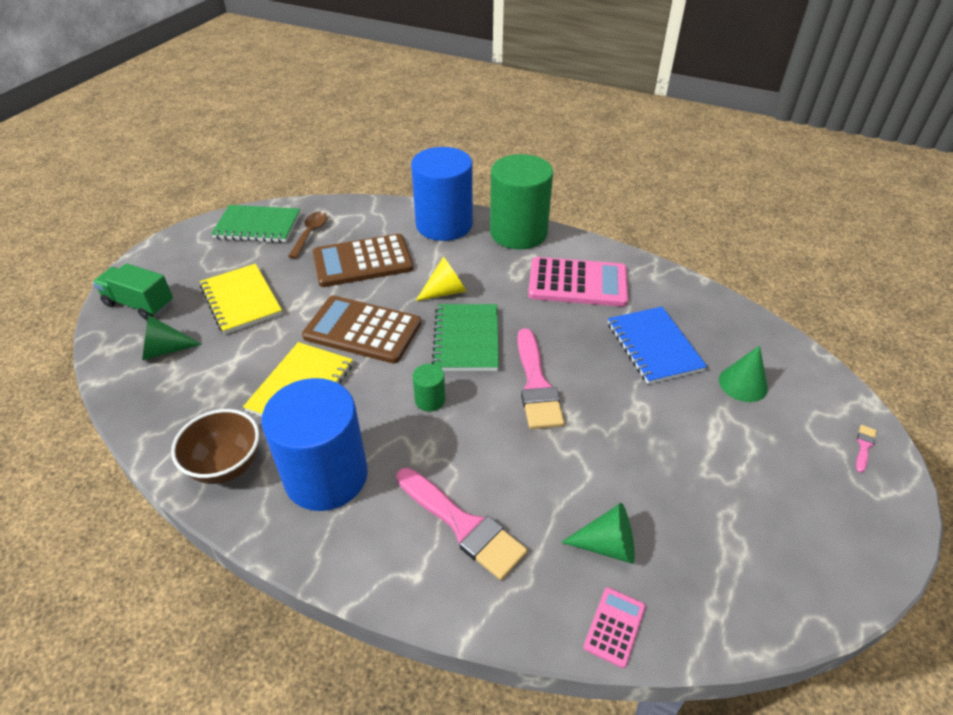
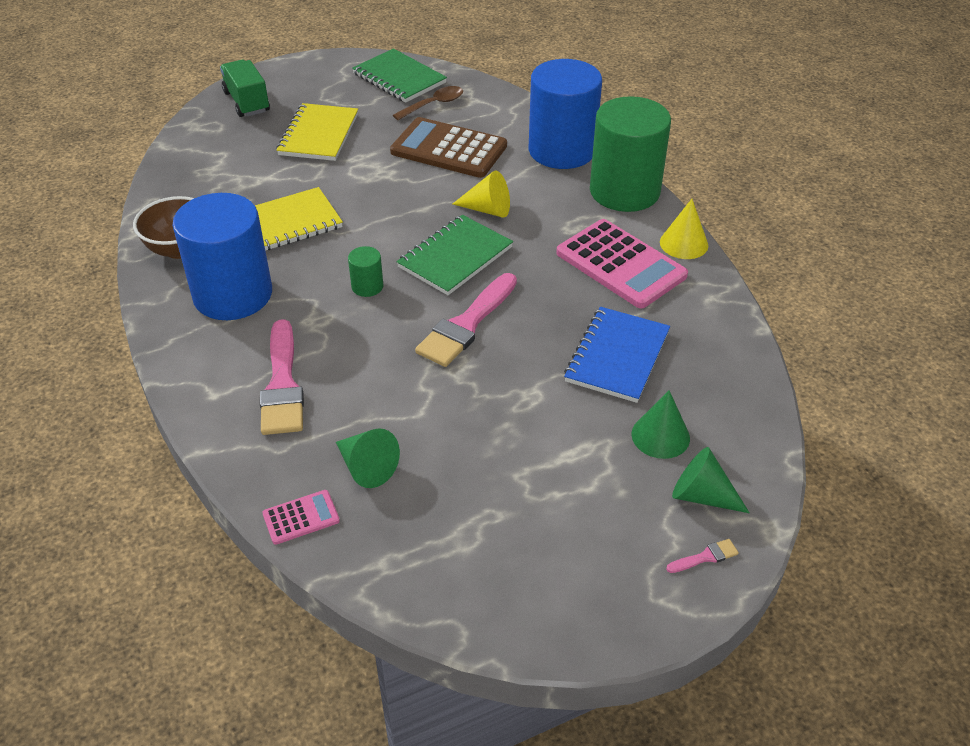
camera: 40 degrees right, 0 degrees up
(164, 350) = (227, 145): green cone -> green cone (701, 495)
(362, 330) = (381, 205): brown calculator -> none
(595, 249) = (684, 243): none -> yellow cone

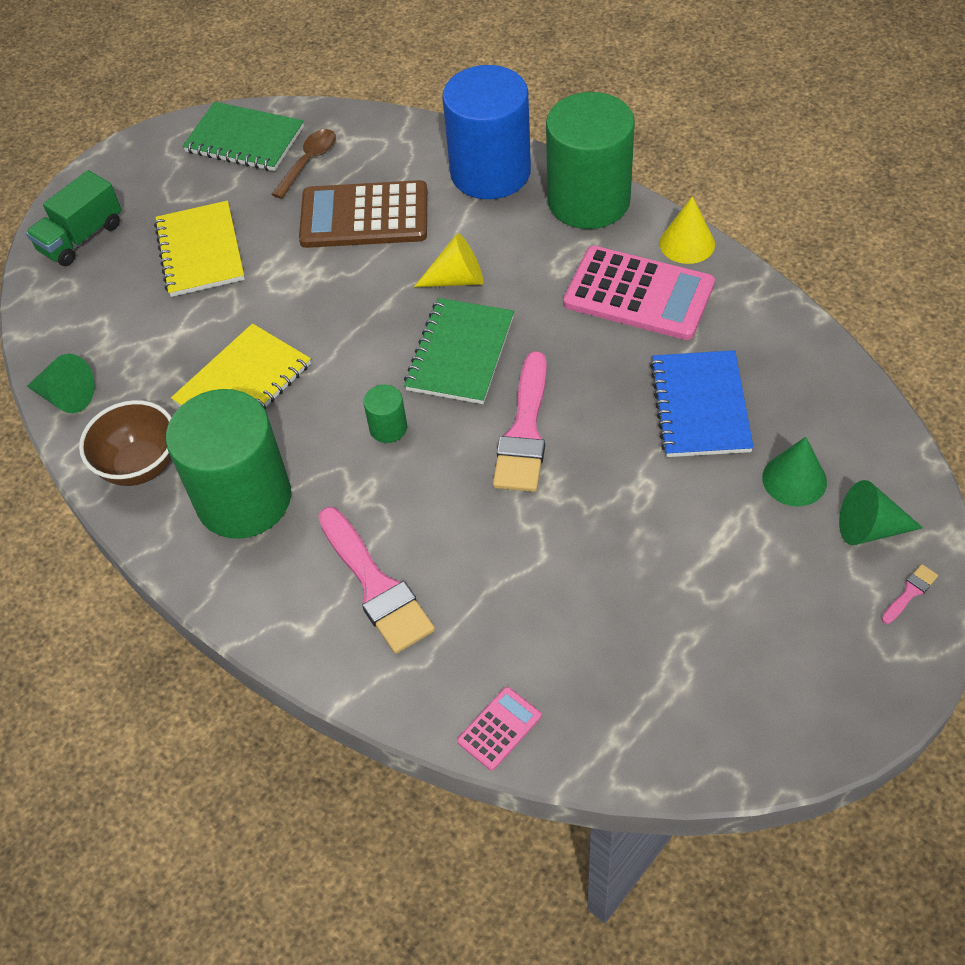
camera: 20 degrees left, 10 degrees up
(233, 294) = (244, 499): blue cylinder -> green cylinder
(247, 102) = (81, 237): green truck -> green truck turned 90 degrees counterclockwise
(366, 467) = (529, 642): green cone -> green cone (66, 396)

